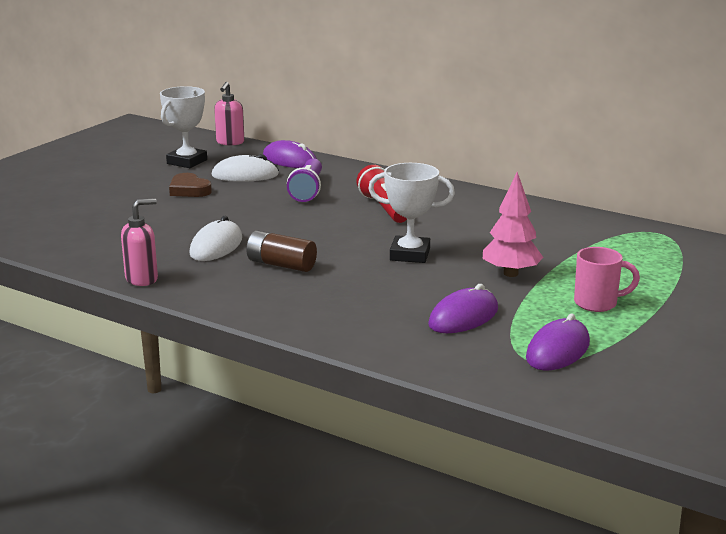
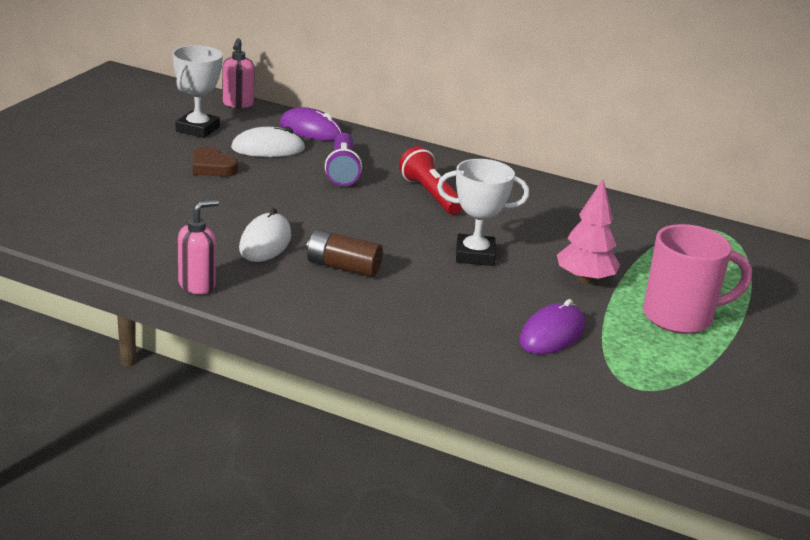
camera: 10 degrees left, 5 degrees up
(557, 350) = (656, 375): purple mouse -> none
(597, 303) = (680, 317): pink mug -> pink mug, size x1.60

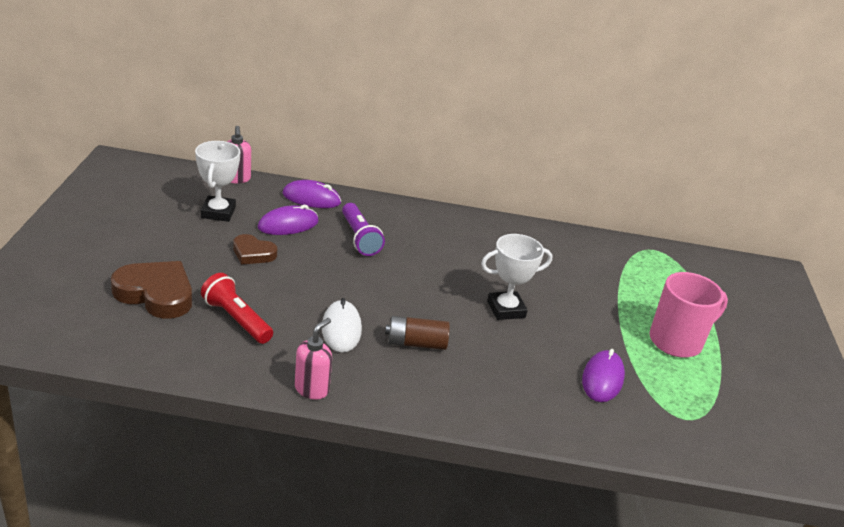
camera: 20 degrees left, 5 degrees up
(86, 185) = (156, 294): none -> brown heart
(268, 148) = (288, 224): white mouse -> purple mouse
(430, 195) = (440, 252): red flashlight -> red flashlight (236, 319)
(584, 280) = (595, 318): pink tree -> none

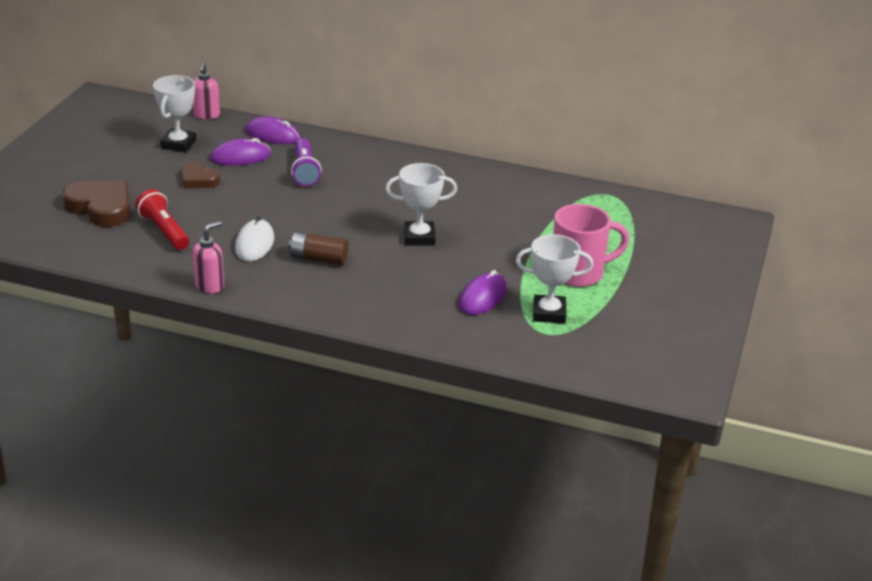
camera: 15 degrees right, 0 degrees up
(675, 393) = (549, 313): none -> white trophy

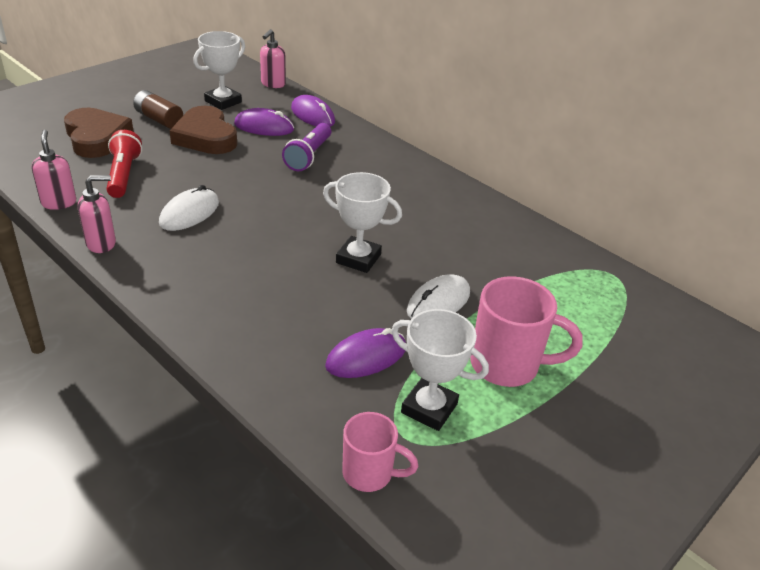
camera: 25 degrees right, 5 degrees up
(136, 268) = (59, 202): none -> pink soap dispenser
(198, 180) = (205, 137): brown heart -> brown heart, size x1.69
(318, 259) = (234, 249): brown battery -> brown battery (159, 119)
(502, 249) = (438, 302): none -> white mouse
(541, 358) = (369, 473): none -> pink mug

